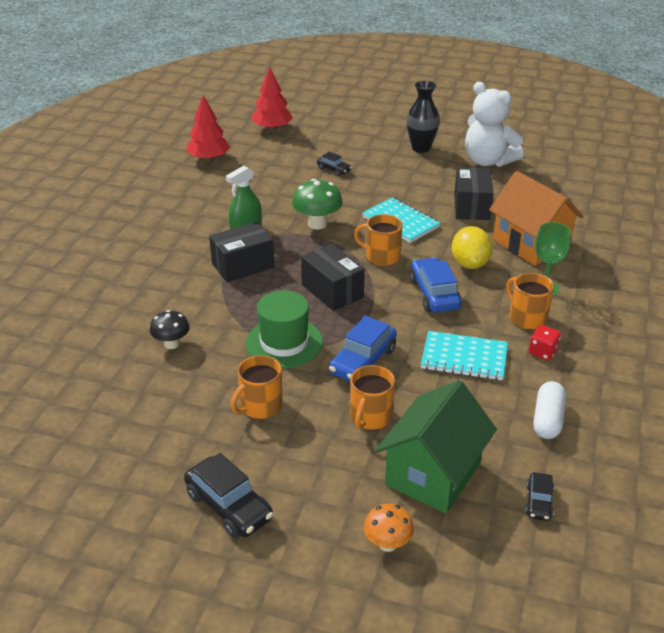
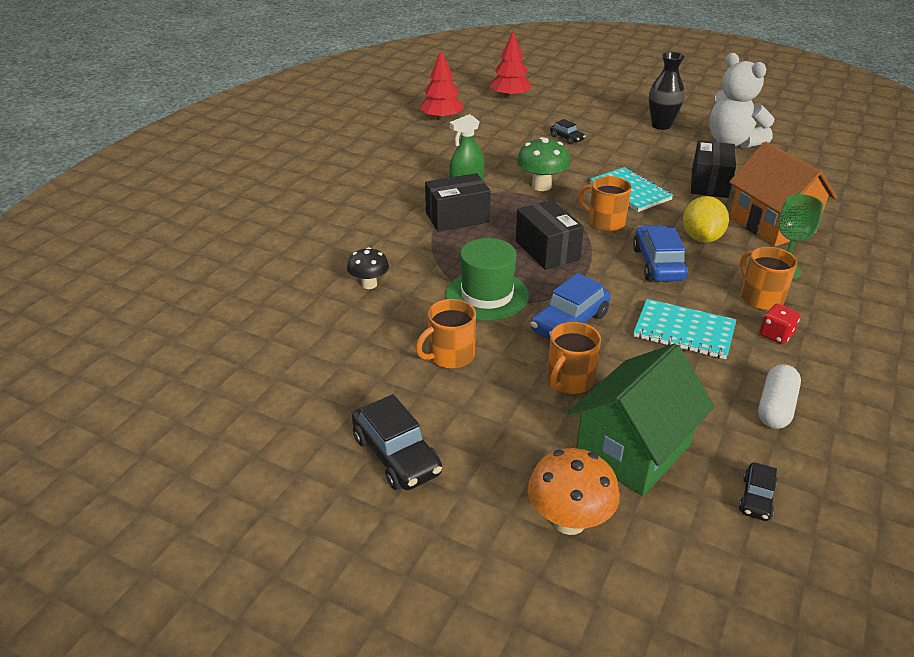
camera: 10 degrees right, 0 degrees up
(387, 544) = (569, 521): orange mushroom -> orange mushroom, size x1.52

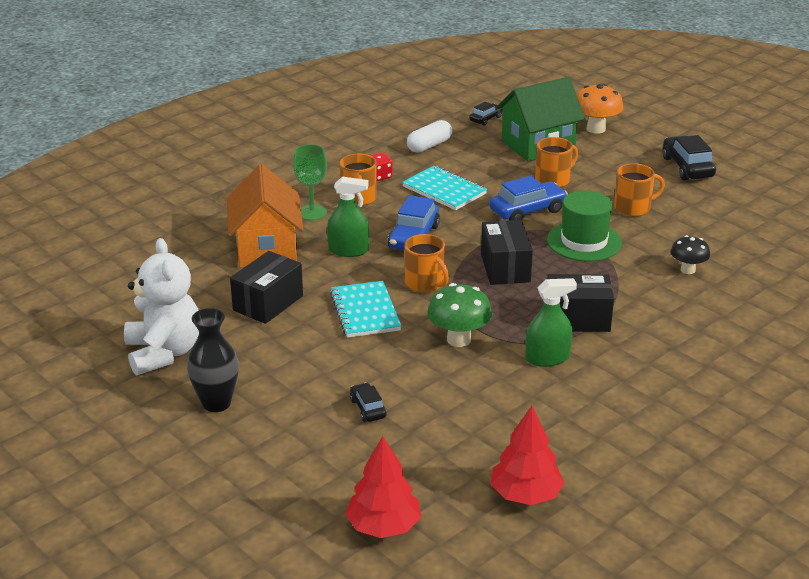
camera: 160 degrees left, 5 degrees down
(701, 238) = (348, 250): yellow lemon -> green spray bottle

